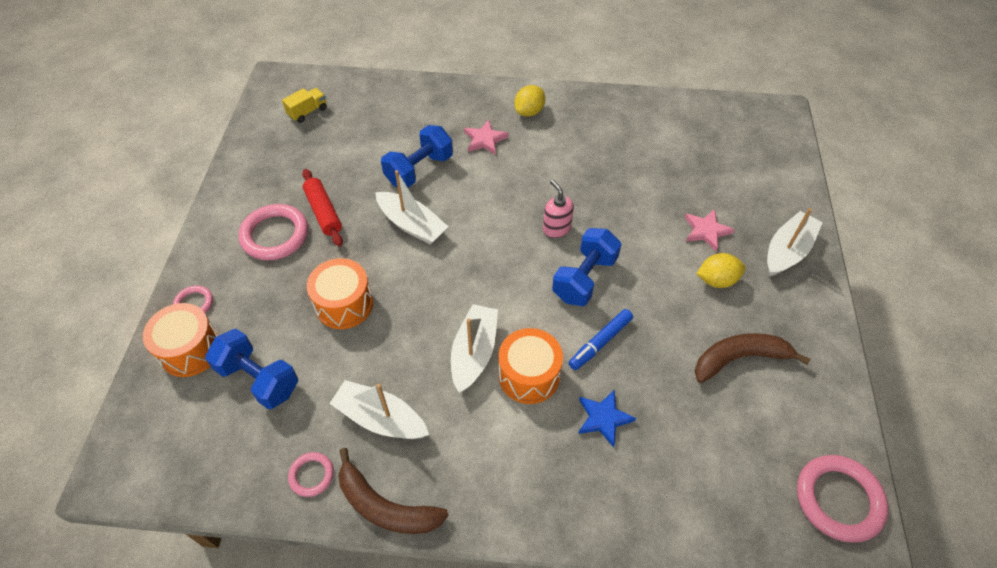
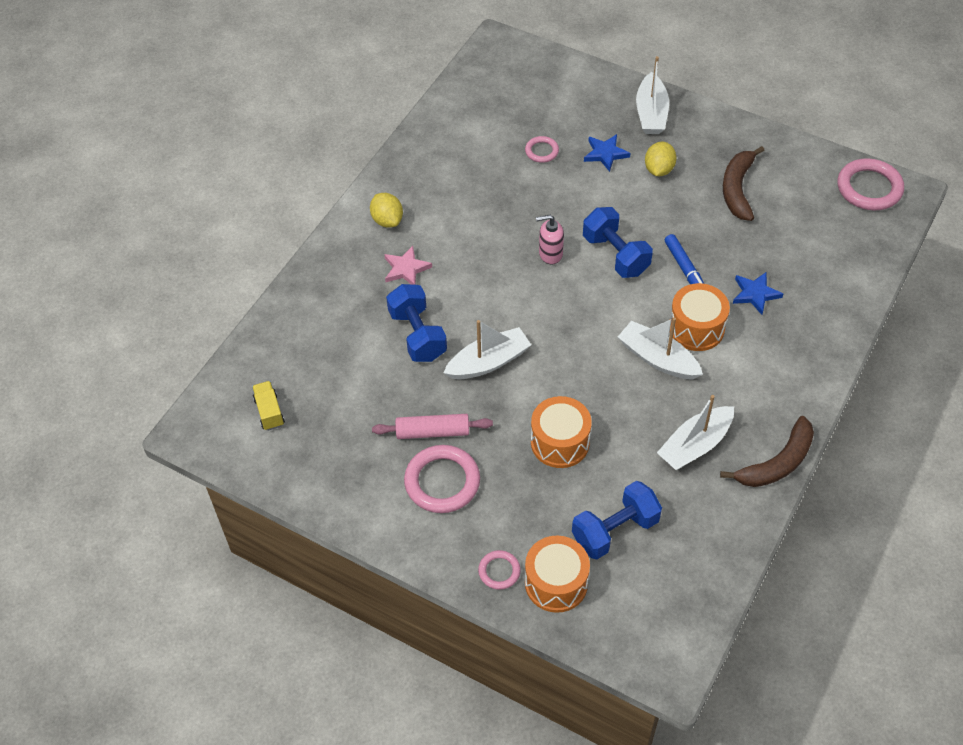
camera: 65 degrees left, 0 degrees up
(311, 475) = (730, 509): pink ring -> pink ring (541, 151)
(323, 212) = (433, 432): red rolling pin -> pink rolling pin
(706, 231) = (605, 154): pink star -> blue star
(787, 251) = (651, 113): white boat -> white boat turned 150 degrees counterclockwise

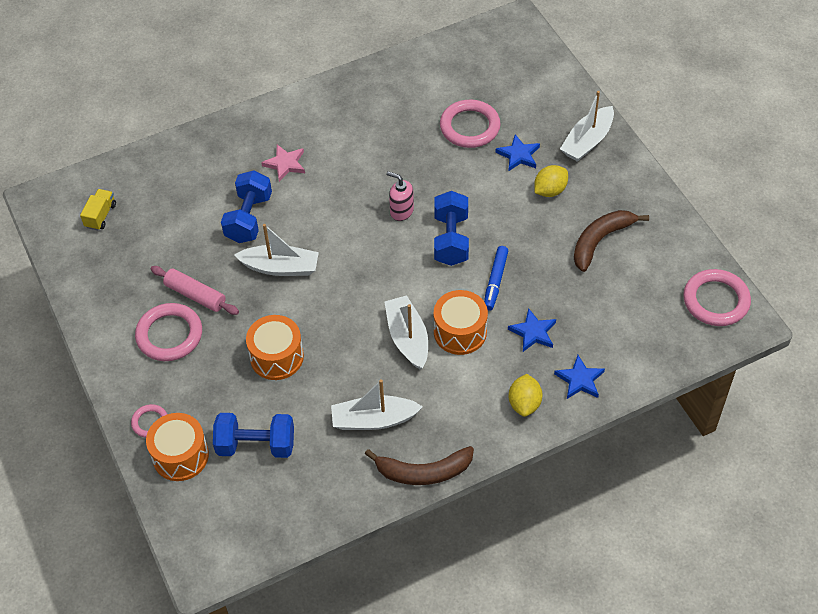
camera: 35 degrees right, 0 degrees up
(387, 220) = (305, 120): yellow lemon -> yellow lemon (524, 403)
(541, 151) = (470, 127): pink ring -> pink ring, size x1.88
(827, 311) = (580, 380): none -> blue star

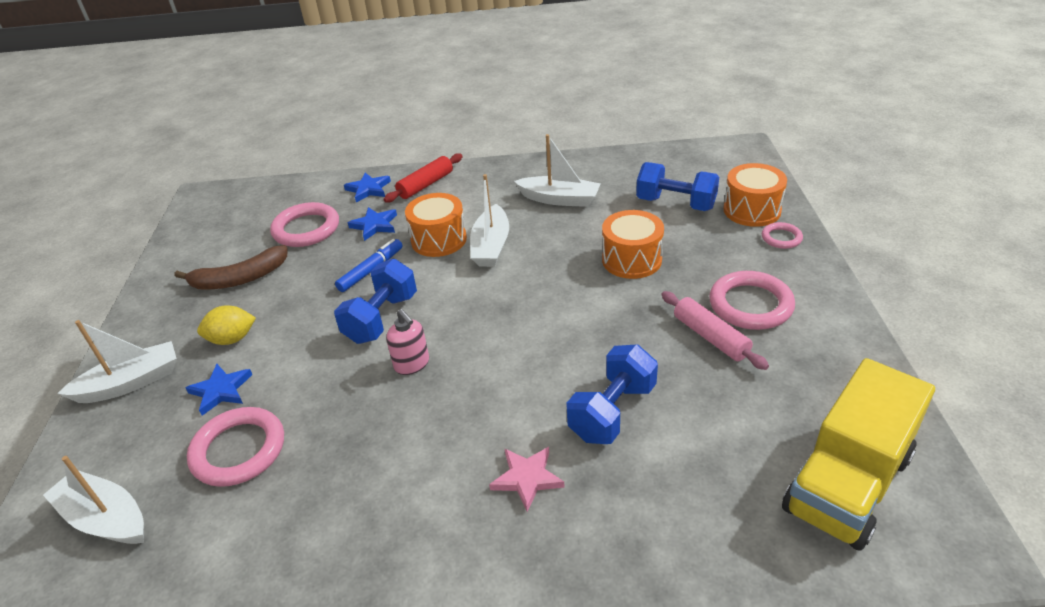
camera: 155 degrees left, 15 degrees down
(100, 215) = (847, 483): yellow truck -> yellow truck, size x2.39
(280, 267) = (593, 340): white boat -> white boat (105, 518)
(423, 472) = (537, 164): brown banana -> none
(524, 403) = (426, 185): yellow lemon -> red rolling pin
(716, 300) = (205, 213): pink ring -> pink ring (306, 229)

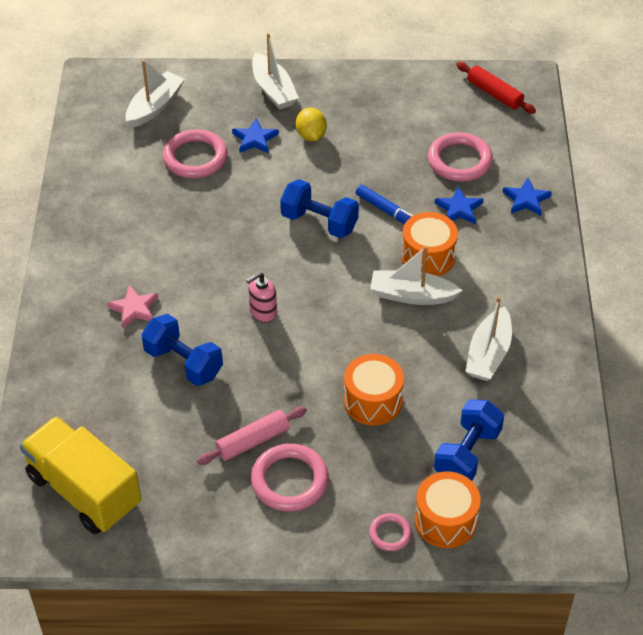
camera: 90 degrees right, 10 degrees up
(239, 279) = (389, 127): brown banana -> none
(412, 364) = (260, 244): pink soap dispenser -> pink soap dispenser (263, 312)
(426, 185) = (530, 244): red rolling pin -> red rolling pin (494, 94)

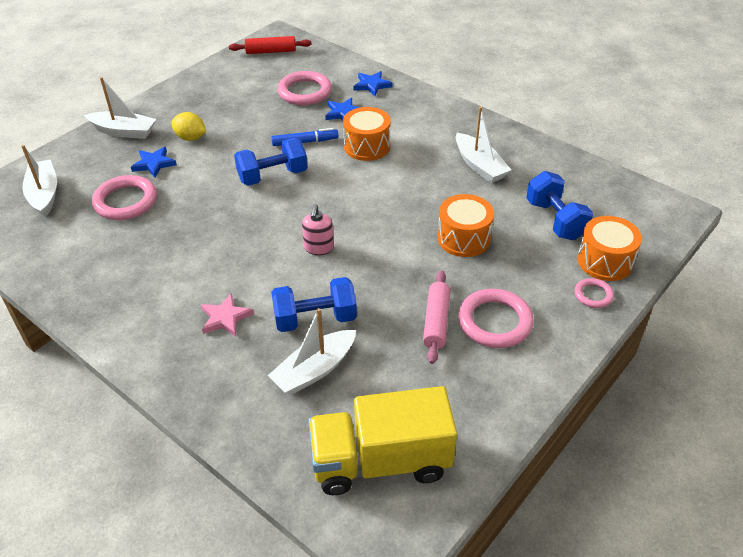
camera: 50 degrees left, 5 degrees down
(412, 295) = (391, 171): white boat -> white boat (314, 370)

